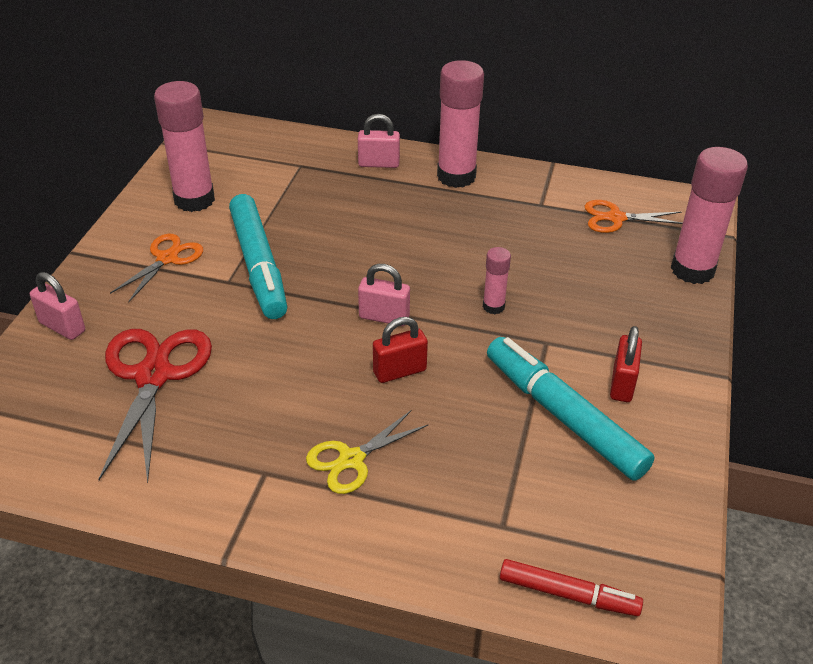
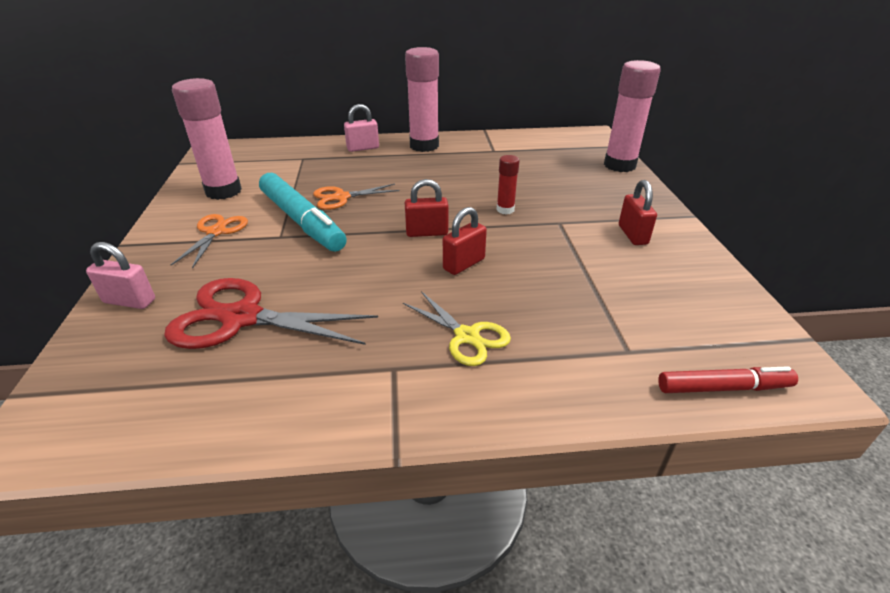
camera: 20 degrees left, 5 degrees down
(153, 376) = (241, 318): red scissors -> red scissors turned 60 degrees counterclockwise
(351, 460) = (467, 336): yellow scissors -> yellow scissors turned 75 degrees counterclockwise
(384, 317) = (427, 232): pink padlock -> red padlock
(493, 306) = (505, 210): pink glue stick -> red glue stick
(563, 416) = (610, 264): turquoise marker -> none
(616, 218) = (548, 149): orange scissors -> orange scissors (341, 197)

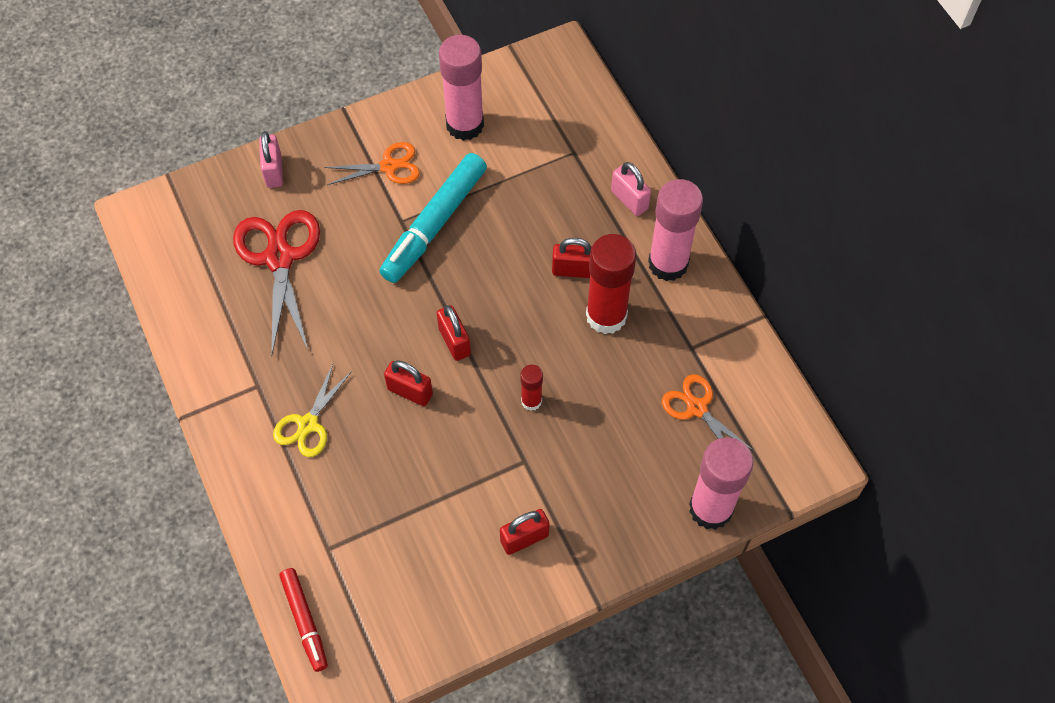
camera: 70 degrees right, 25 degrees up
(341, 197) = (495, 235): orange scissors -> orange scissors (696, 408)
(401, 175) = (573, 270): none -> red padlock
(449, 171) = (606, 316): none -> red glue stick

